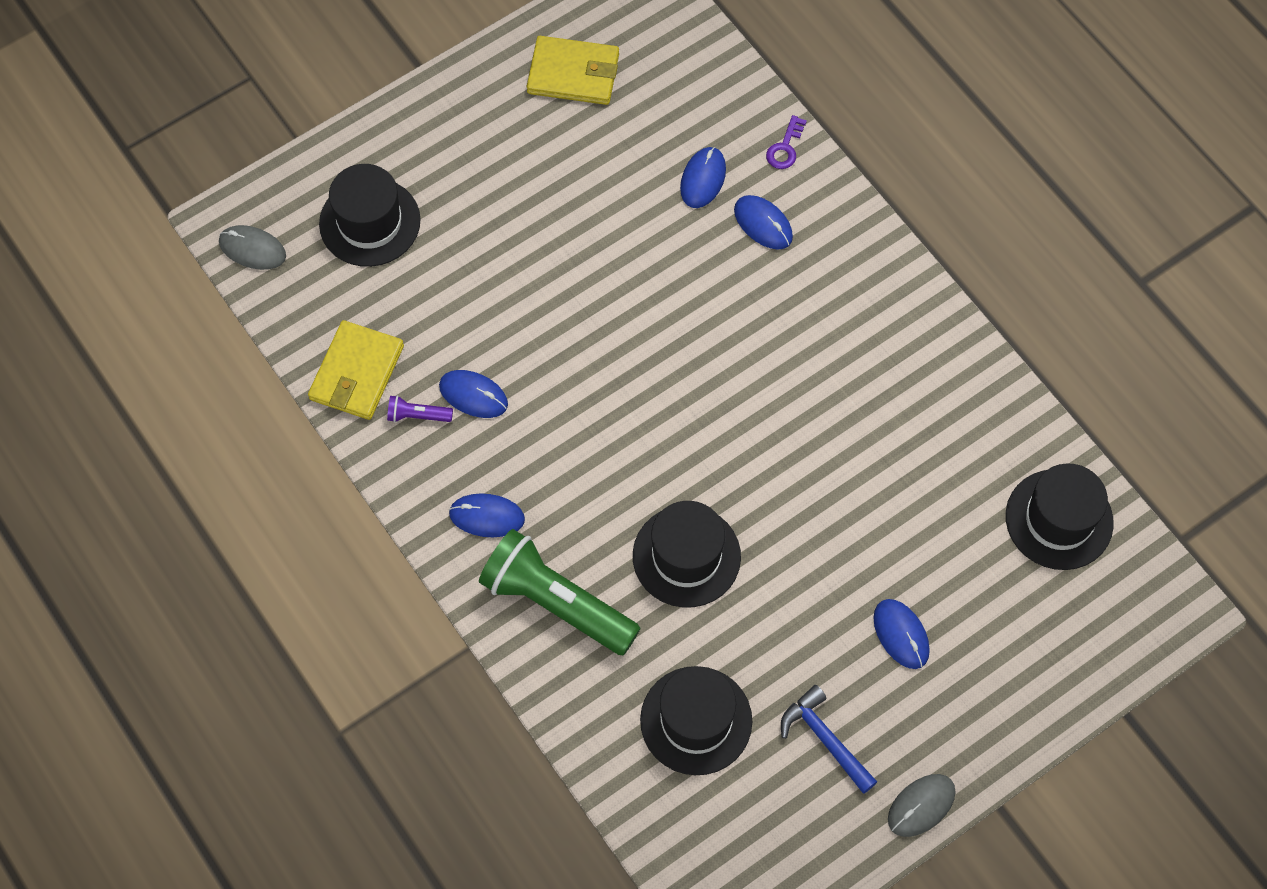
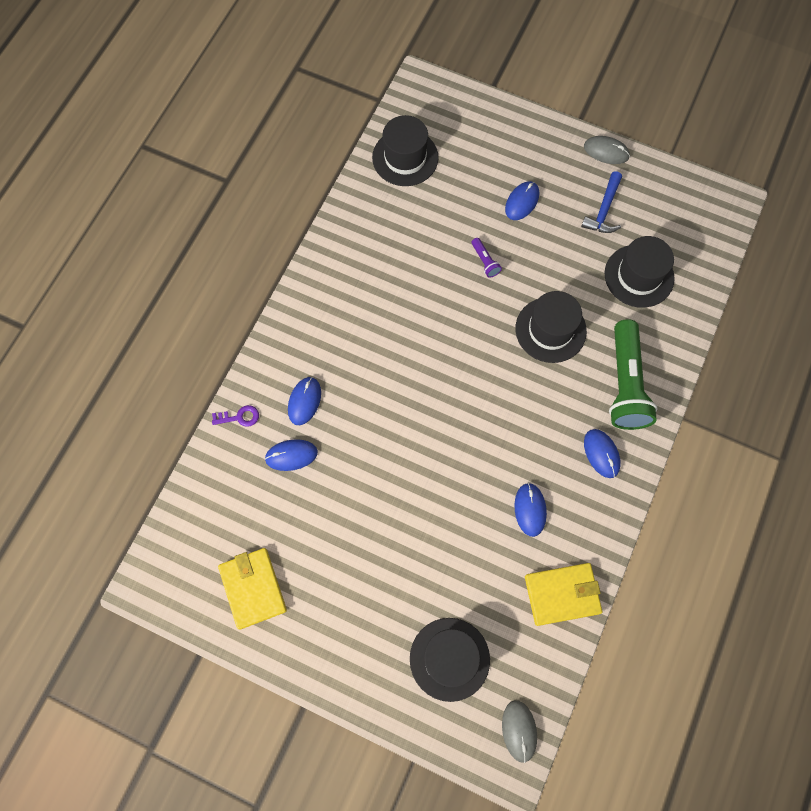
camera: 120 degrees left, 5 degrees up
(417, 415) = (565, 536): purple flashlight -> purple flashlight (485, 261)

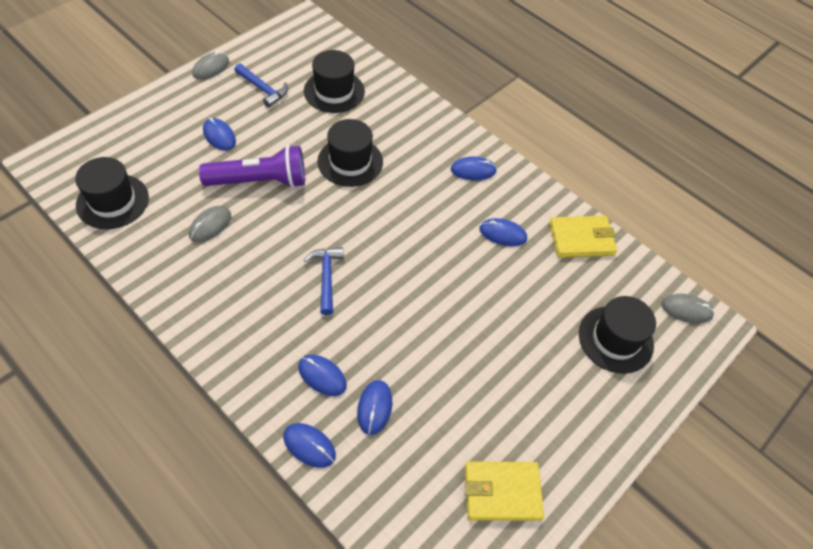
camera: 75 degrees left, 15 degrees down
(239, 417) = (309, 446): purple key -> blue mouse
(403, 364) = (326, 277): none -> blue hammer
(416, 244) = (210, 225): none -> grey mouse
(485, 261) = (260, 181): purple flashlight -> purple flashlight, size x2.43
(562, 594) = (581, 239): yellow wallet -> yellow wallet turned 75 degrees clockwise
(625, 384) = (421, 134): green flashlight -> none

